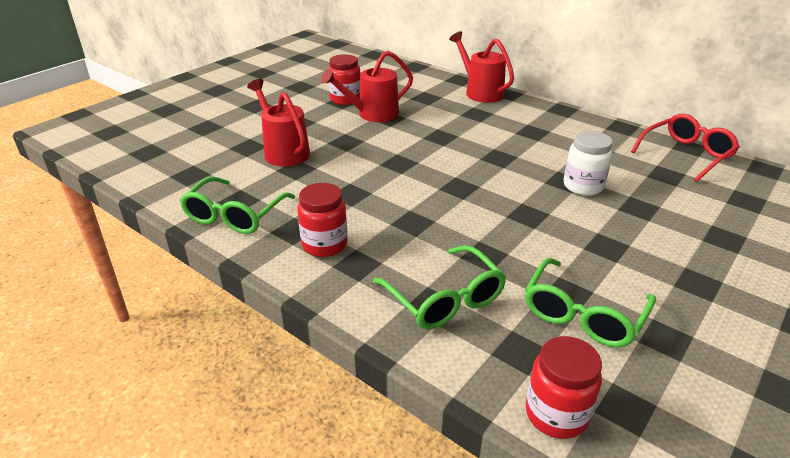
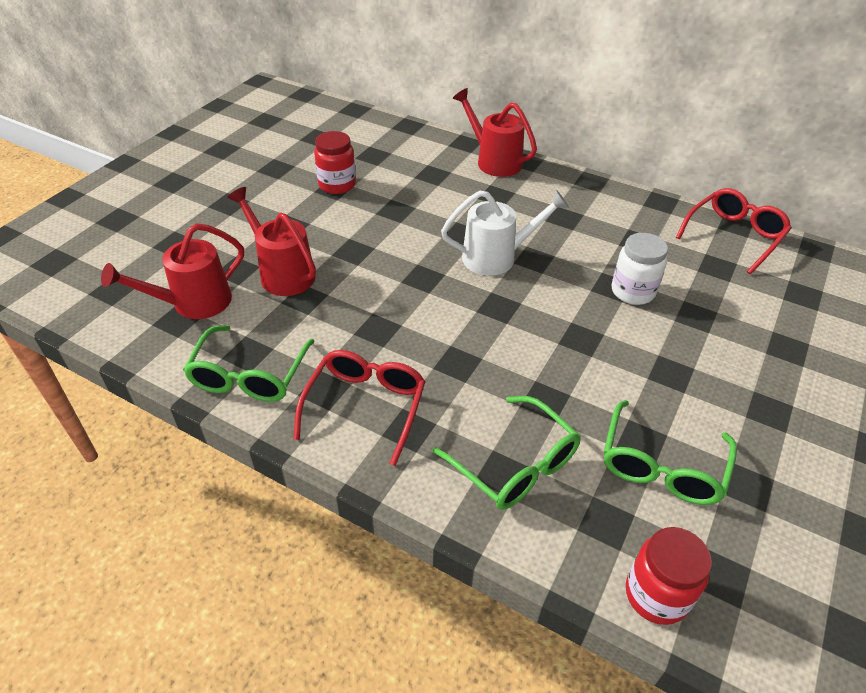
camera: 10 degrees left, 10 degrees up
(324, 245) = (365, 406): red jar -> red glasses
(372, 114) = (375, 206): red watering can -> red watering can (193, 303)
(466, 154) = (497, 257): none -> white watering can

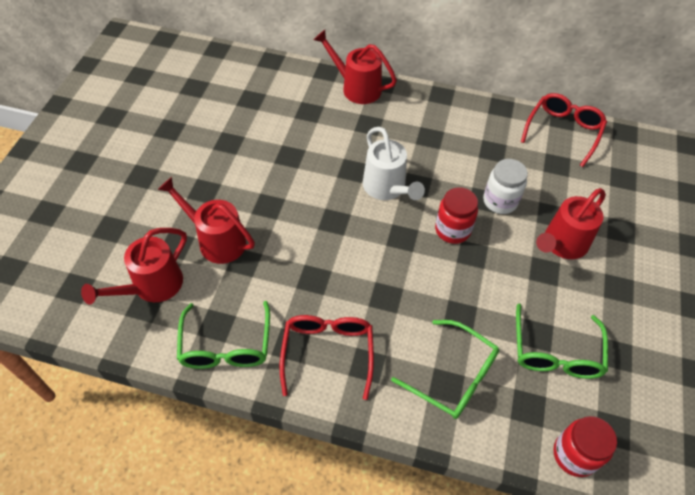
camera: 15 degrees left, 10 degrees up
(337, 185) = (230, 138): red jar -> red jar (452, 230)
(497, 257) = (387, 188): white watering can -> white watering can turned 90 degrees clockwise
(701, 349) = (561, 245): none -> red watering can

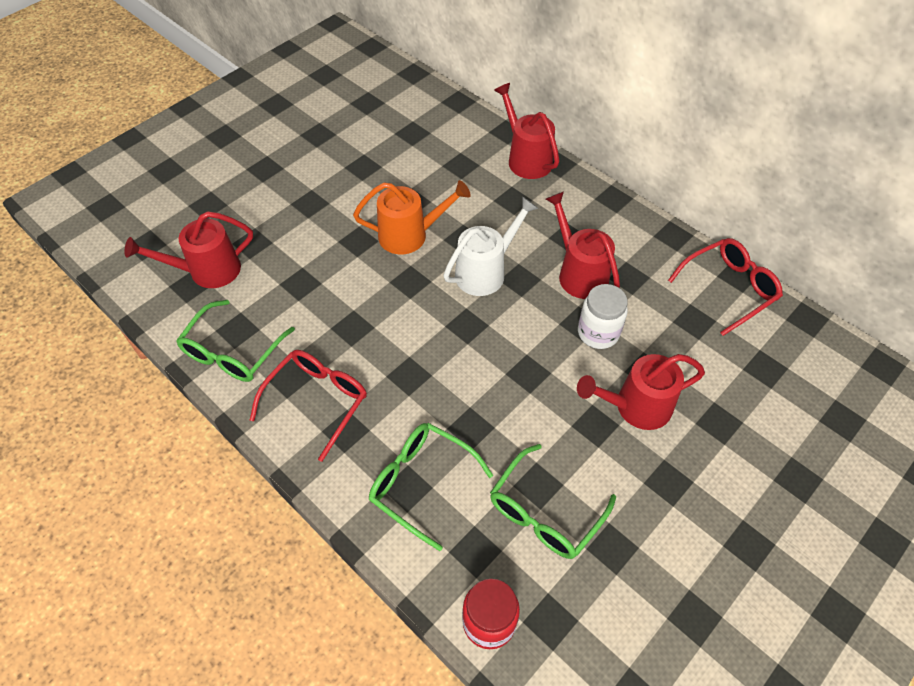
camera: 30 degrees right, 0 degrees up
(216, 240) = (289, 253): red watering can -> red watering can (578, 273)
(308, 184) = (410, 235): none -> orange watering can
(387, 188) = (486, 271): white watering can -> white watering can turned 135 degrees counterclockwise
(452, 230) = (524, 340): red jar -> none
(454, 376) = (421, 483): green glasses -> green glasses turned 150 degrees clockwise

